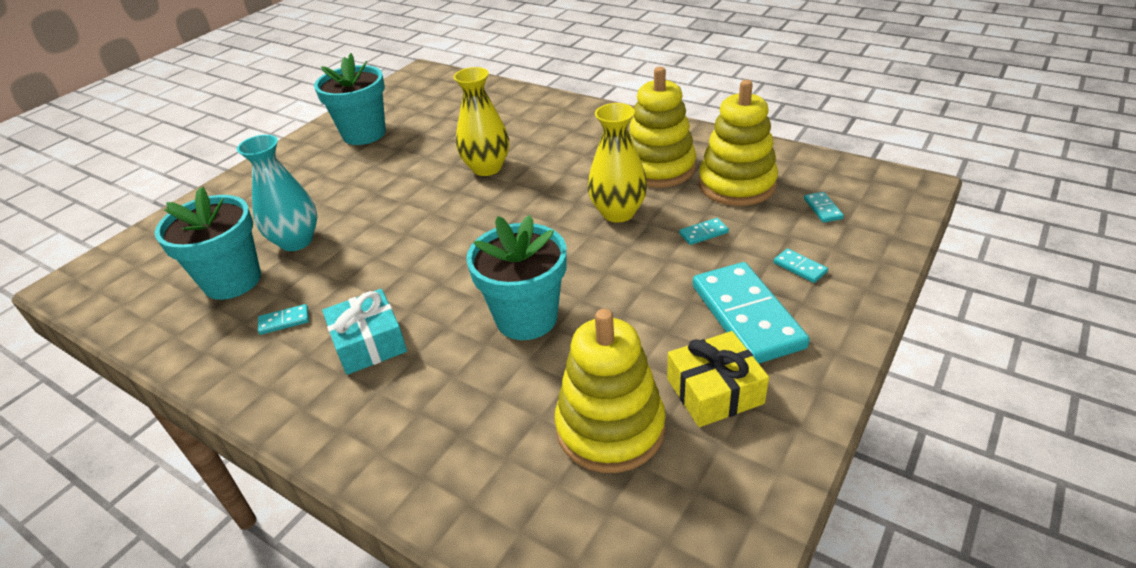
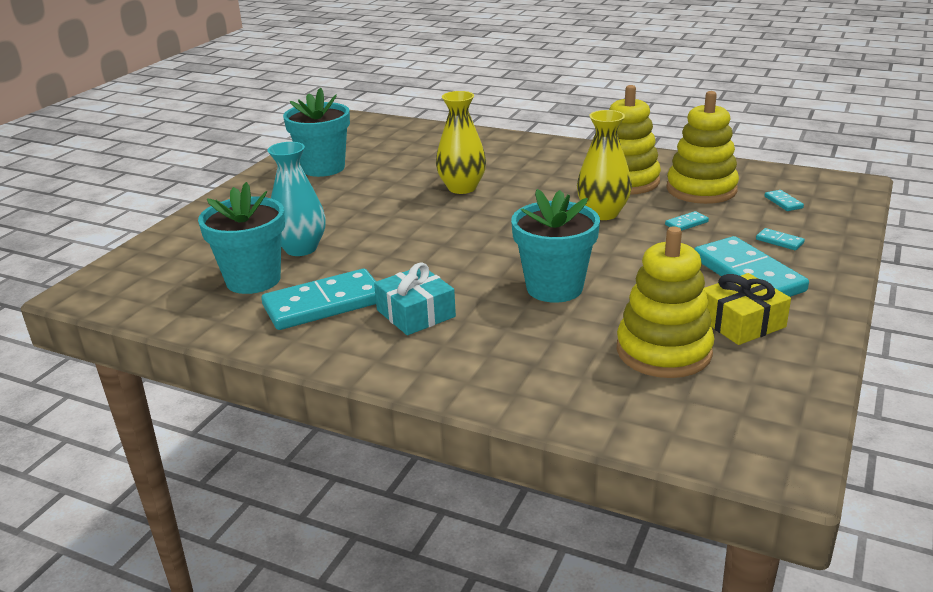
camera: 10 degrees left, 10 degrees down
(284, 321) = (324, 304): turquoise domino -> turquoise domino, size x2.44

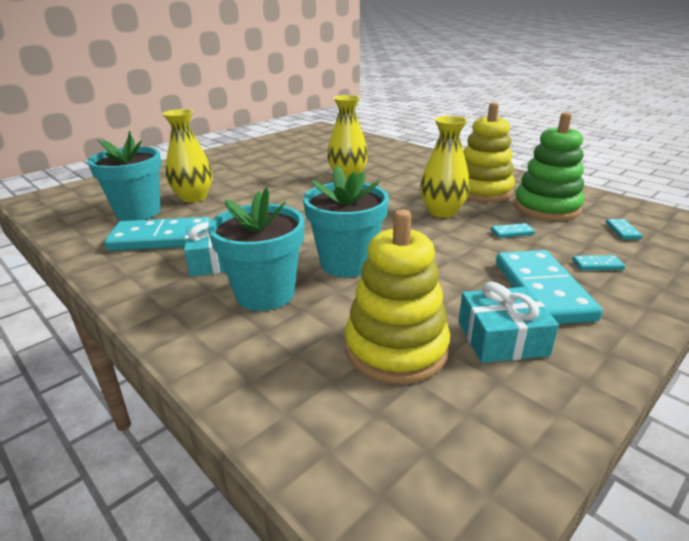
camera: 20 degrees right, 0 degrees up
(301, 248) = (193, 197): turquoise vase -> yellow vase
(323, 168) = (268, 151): turquoise flower pot -> turquoise flower pot (265, 294)
(701, 189) = (546, 208): yellow stacking toy -> green stacking toy
(741, 322) = (502, 338): yellow gift -> turquoise gift
(779, 241) = (597, 265): turquoise domino -> turquoise domino turned 60 degrees counterclockwise

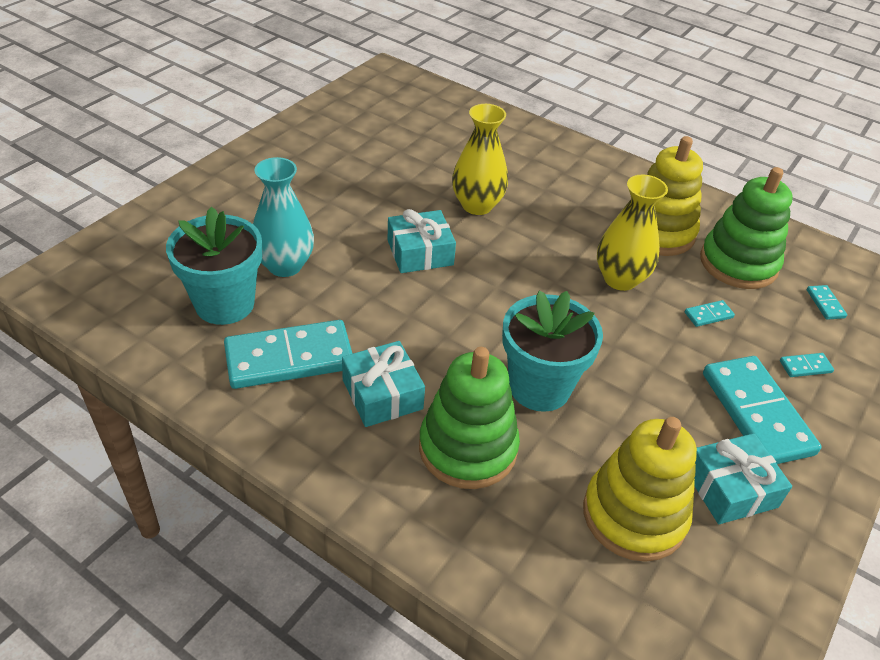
camera: 15 degrees left, 15 degrees up
(193, 197) = (285, 265): yellow vase -> turquoise vase
(265, 294) = (467, 448): turquoise flower pot -> green stacking toy
(293, 195) = (420, 252): none -> turquoise gift

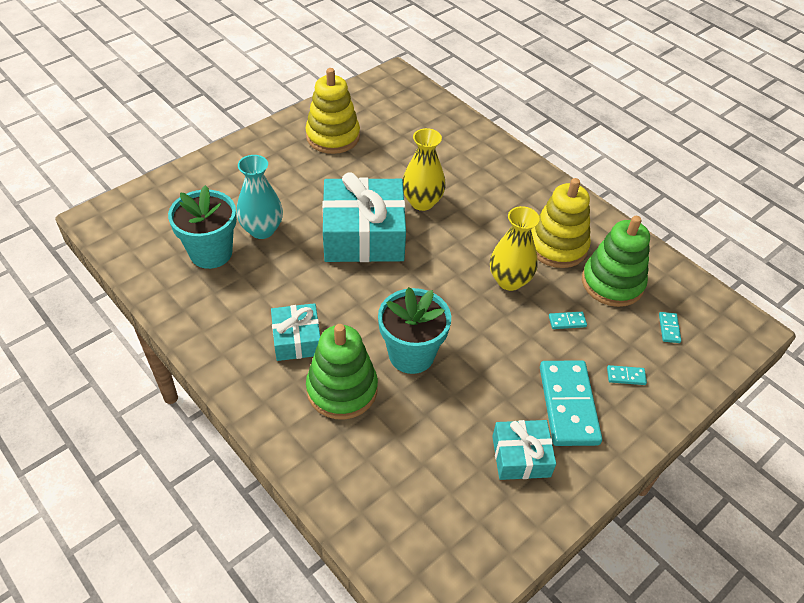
camera: 15 degrees right, 5 degrees up
(289, 358) = (242, 301): turquoise domino -> none
(420, 252) = (364, 235): turquoise gift -> turquoise gift, size x1.86
(634, 515) = (441, 460): yellow stacking toy -> yellow stacking toy (333, 136)

